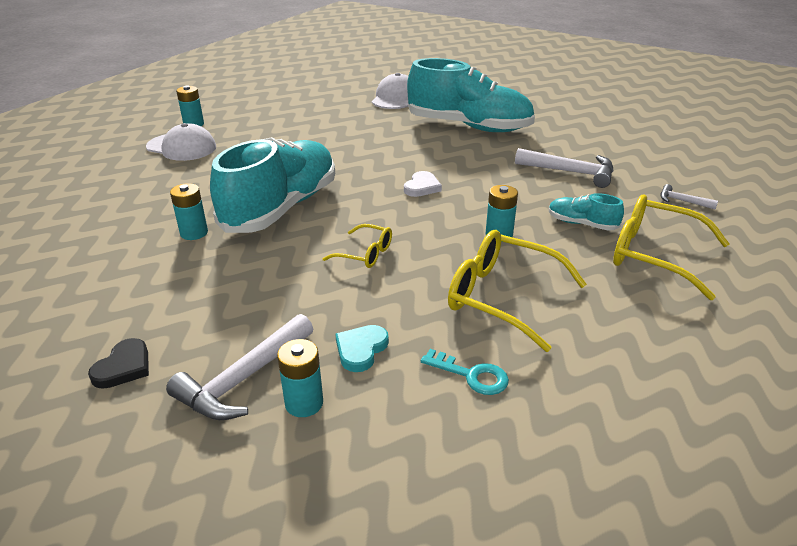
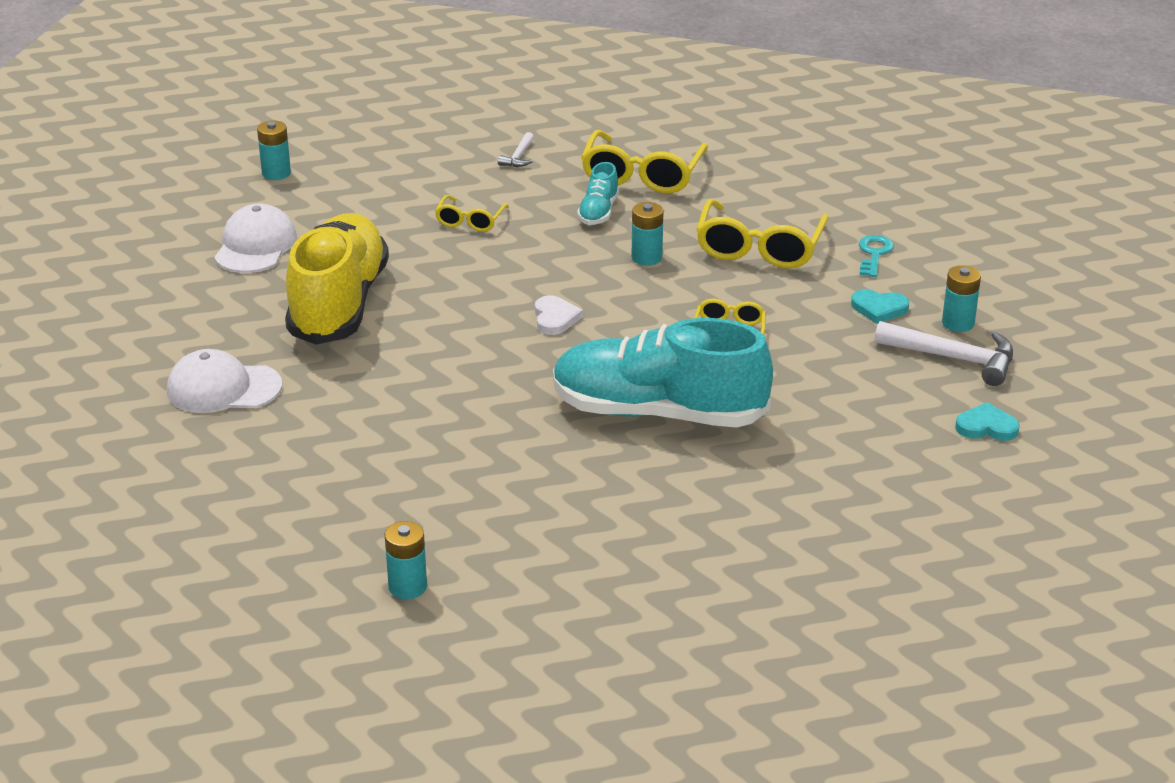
camera: 105 degrees left, 0 degrees up
(124, 367) = (986, 427): black heart -> turquoise heart
(181, 147) = (509, 565): white cap -> white cap (255, 246)
(194, 233) = (752, 463): turquoise battery -> turquoise battery (276, 173)
(422, 187) = (555, 318): white heart -> white heart turned 75 degrees clockwise
(469, 126) = (339, 304): turquoise shoe -> yellow shoe
(571, 172) = (470, 220): white hammer -> yellow glasses

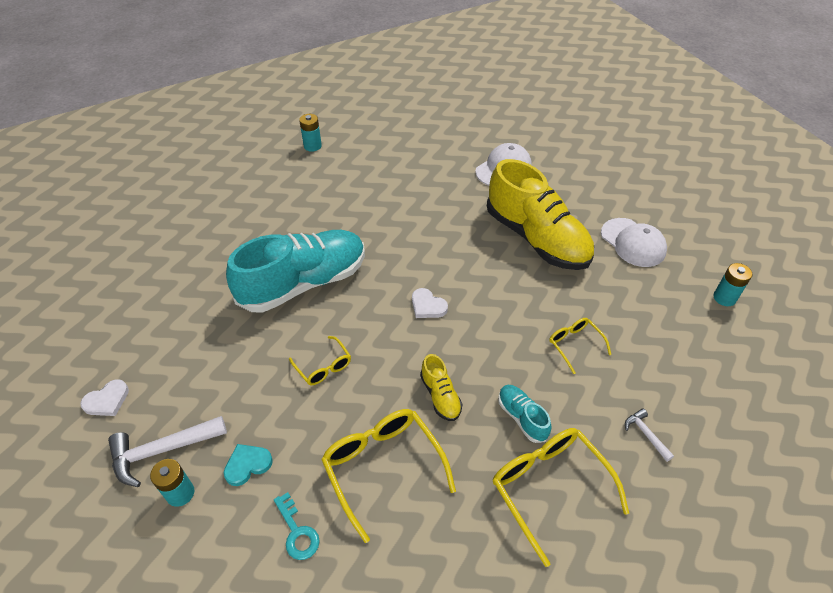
camera: 135 degrees right, 15 degrees up
(646, 257) = (440, 396): turquoise battery -> yellow shoe
(986, 427) = (107, 400): turquoise heart -> white heart

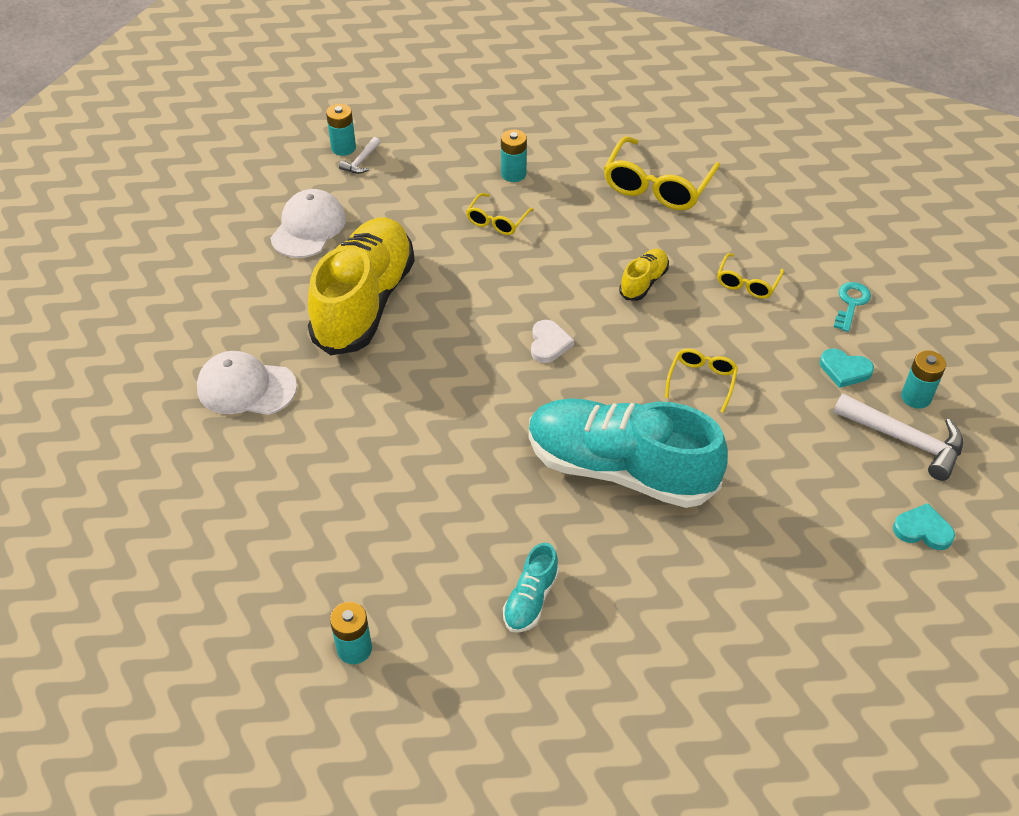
camera: 125 degrees left, 0 degrees up
(107, 400) = (923, 530): white heart -> turquoise heart
(383, 468) = (747, 283): yellow glasses -> yellow glasses, size x0.54
(522, 417) = (611, 224): turquoise shoe -> turquoise shoe (530, 599)
(630, 387) = (513, 174): none -> turquoise battery
(645, 434) = (553, 153): white hammer -> white hammer (361, 161)

